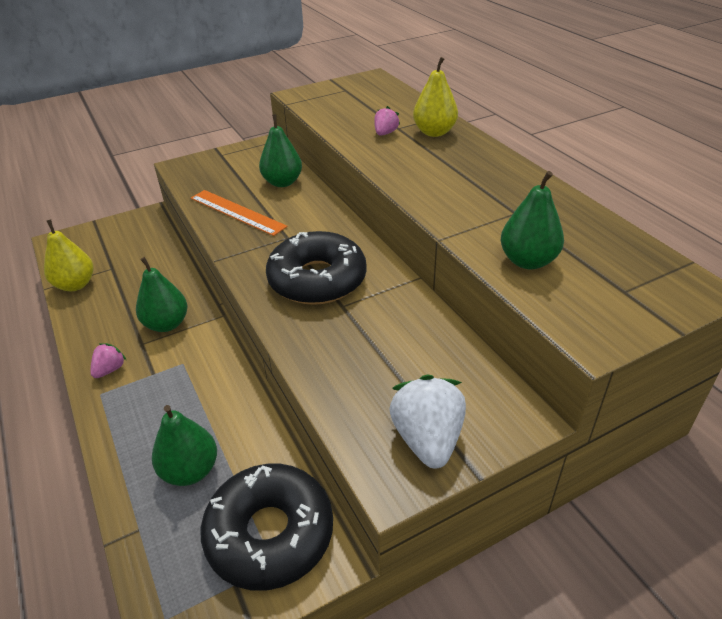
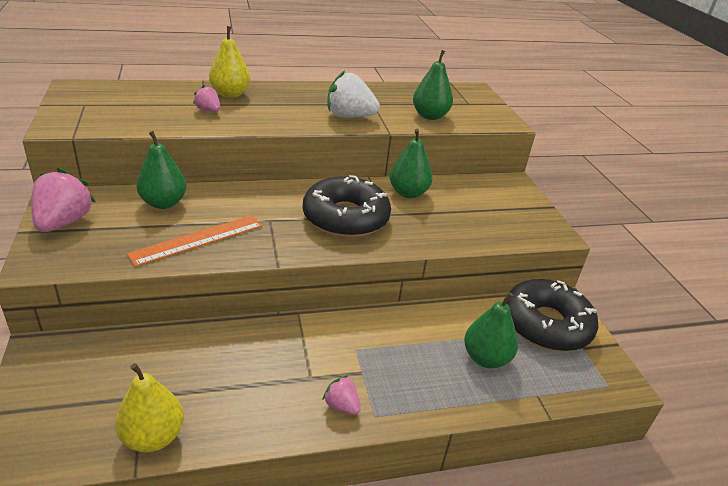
camera: 80 degrees left, 5 degrees down
(167, 324) = (289, 354): green pear -> green pear (408, 193)
(233, 157) = (64, 222): none -> pink strawberry
(427, 439) = (525, 214): white strawberry -> white strawberry (349, 116)

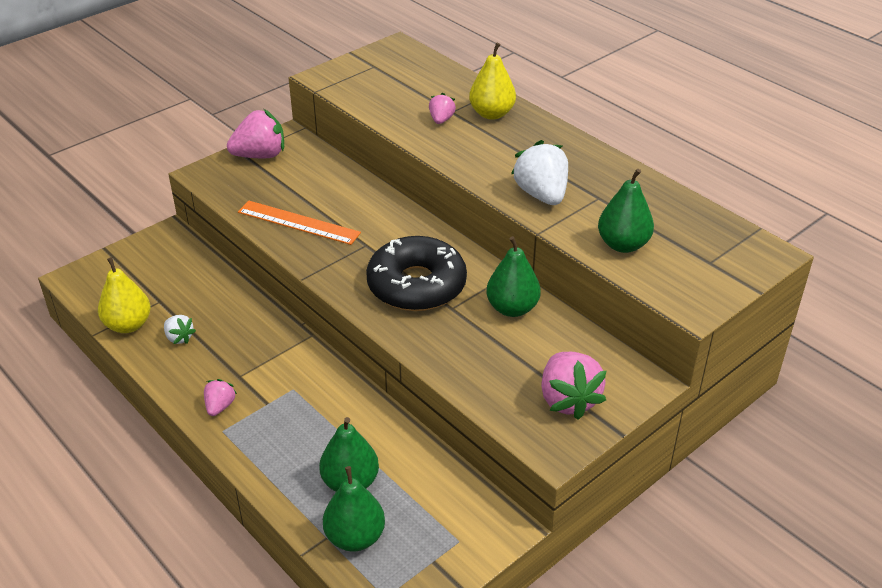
camera: 65 degrees right, 5 degrees up
(163, 203) = (332, 182): green pear -> green pear (355, 537)
(216, 401) = (179, 338): none -> white strawberry
(513, 211) = (568, 400): none -> pink strawberry
(546, 324) = (447, 519): black donut -> none

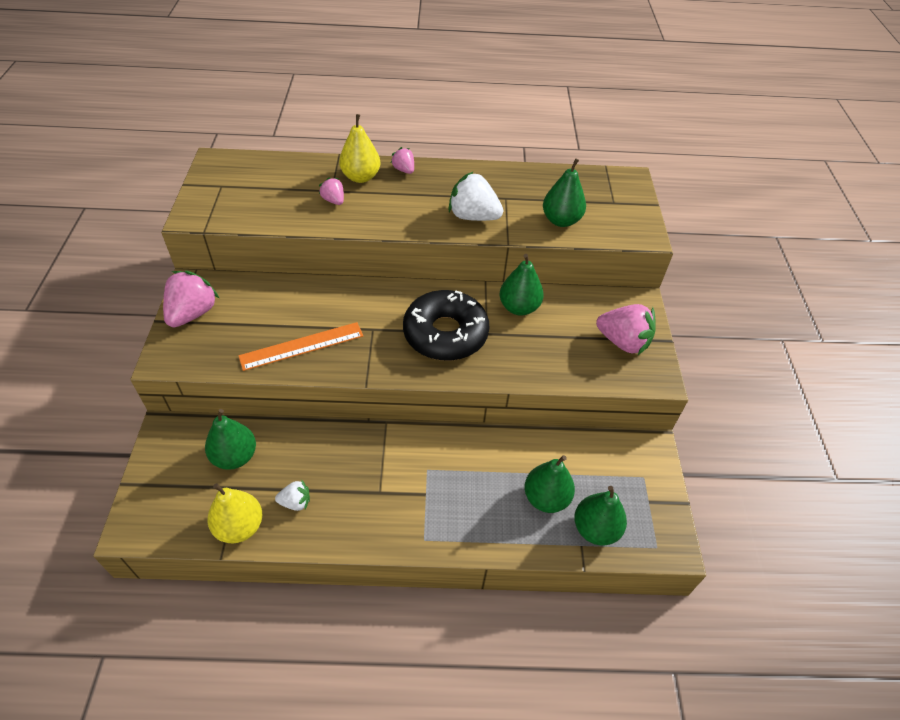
camera: 50 degrees left, 10 degrees up
(184, 281) = (235, 457): none -> green pear
(220, 406) = (398, 525): pink strawberry -> pink strawberry (404, 170)

